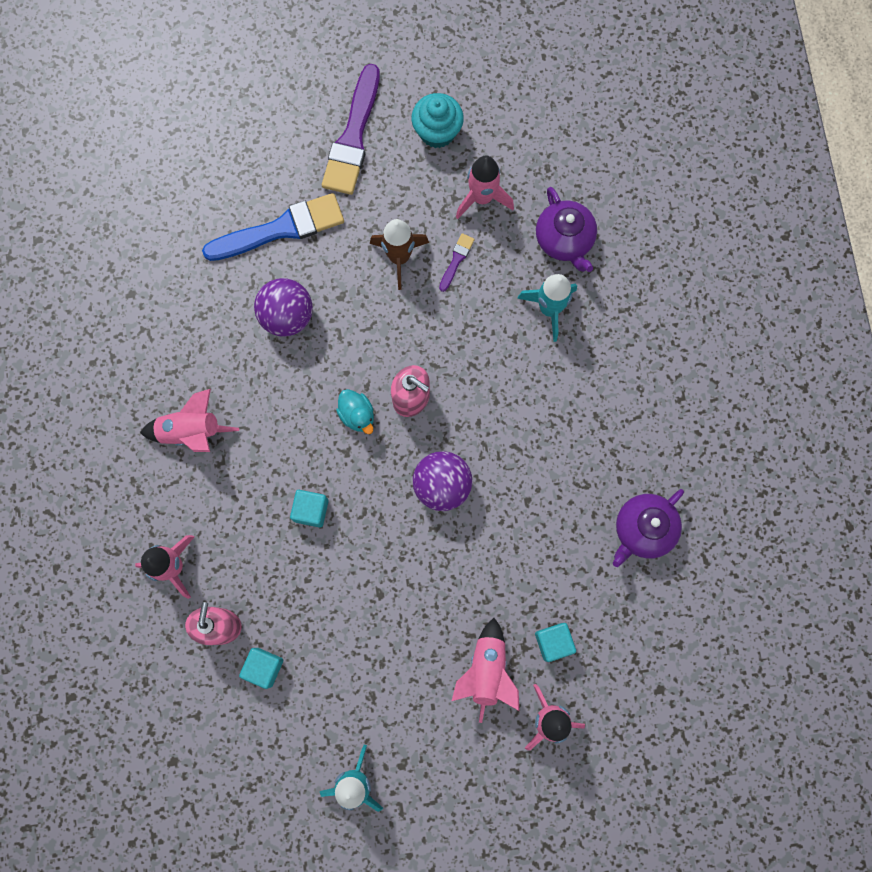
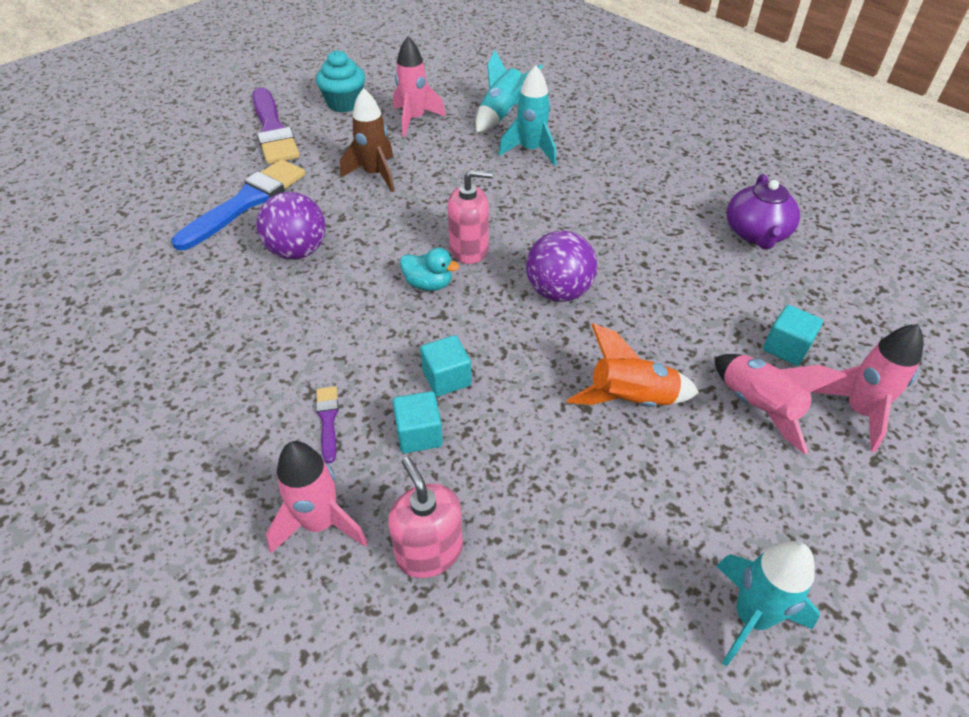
camera: 35 degrees left, 30 degrees down
(191, 431) = (254, 383): pink rocket -> none
(264, 667) = (522, 561): turquoise cube -> turquoise cube (419, 434)
(412, 609) = (630, 400): none -> orange rocket
(456, 260) = (426, 157): purple brush -> purple brush (328, 420)
(564, 240) = (502, 114): purple teapot -> turquoise rocket

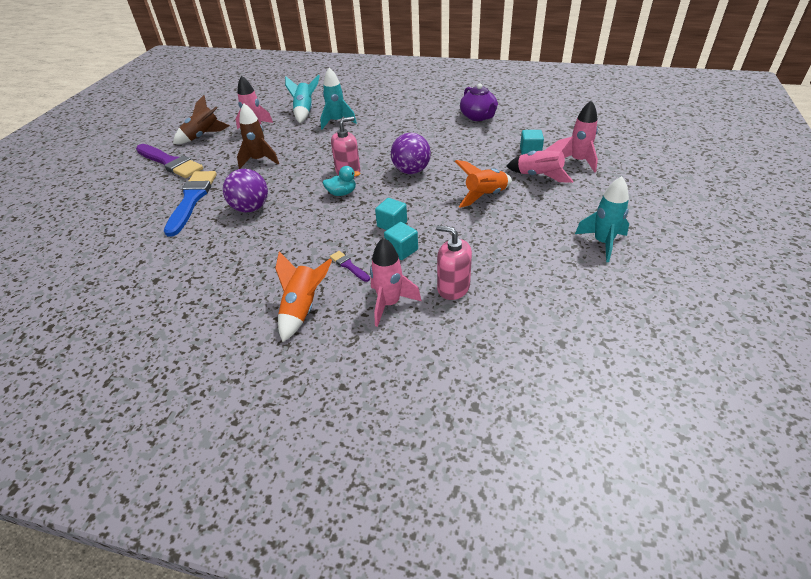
camera: 30 degrees left, 5 degrees down
(212, 460) = (303, 309): none -> orange rocket
(344, 103) = (203, 136): turquoise cupcake -> brown rocket

